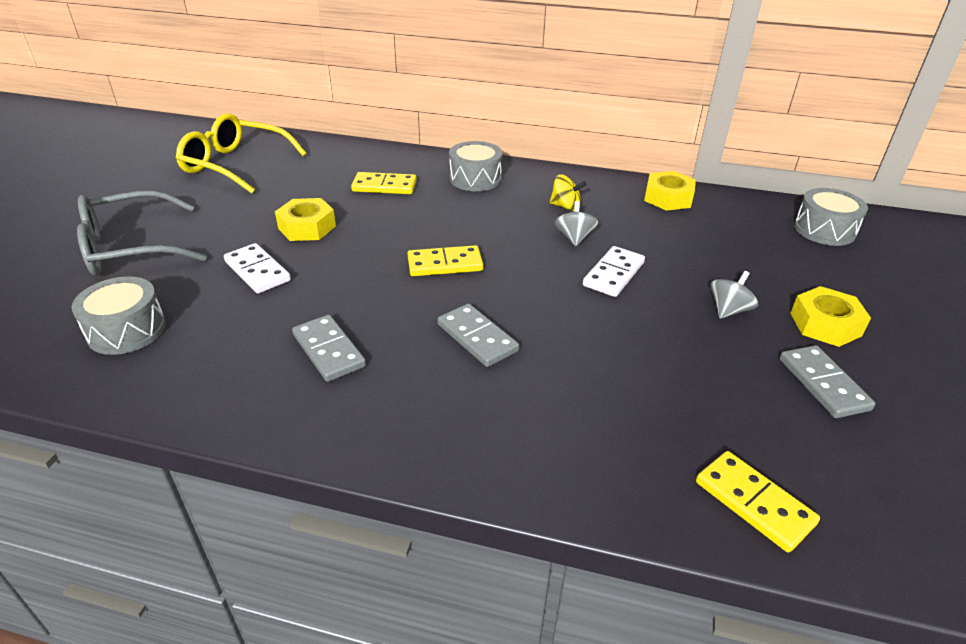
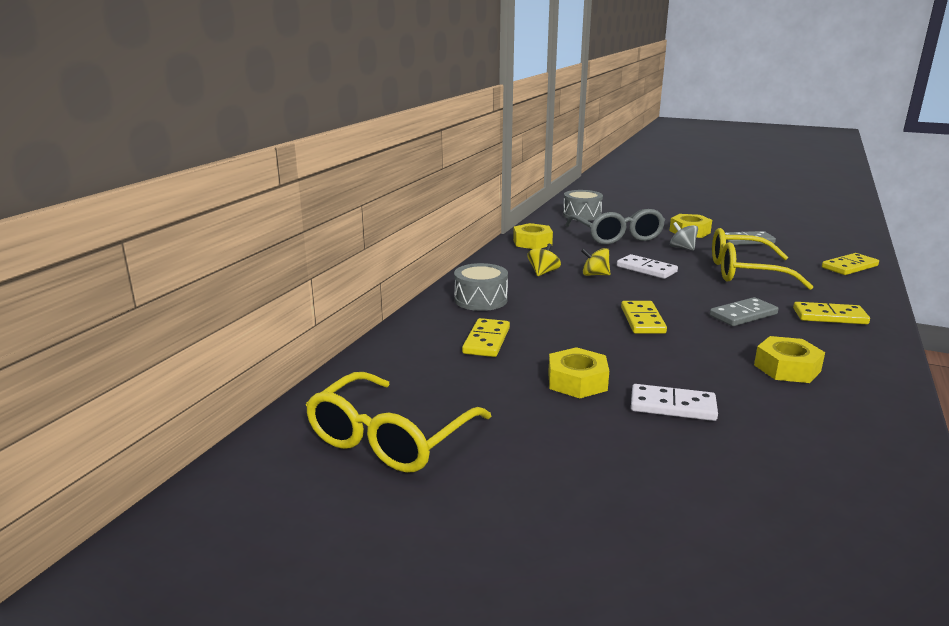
camera: 80 degrees left, 15 degrees down
(127, 330) = (810, 478): grey drum -> none
(130, 248) = (635, 503): grey glasses -> grey glasses (617, 236)
(257, 271) = (672, 406): white domino -> white domino turned 45 degrees clockwise
(328, 350) = (787, 368): grey domino -> yellow nut
(491, 419) = (829, 316): none -> yellow domino
(574, 238) = (595, 275): grey spinning top -> yellow spinning top
(648, 360) = (744, 272): none -> yellow glasses

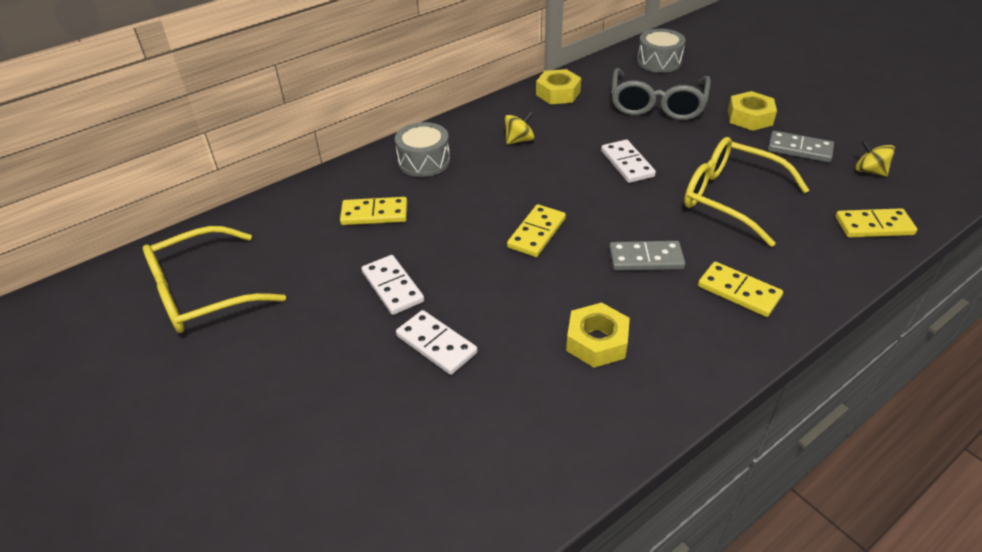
camera: 30 degrees right, 20 degrees up
(486, 340) = (374, 214): yellow domino -> yellow domino turned 45 degrees clockwise
(577, 381) = (393, 287): yellow nut -> white domino
(595, 275) = (565, 157): yellow spinning top -> yellow spinning top (869, 171)
(682, 248) = (707, 142): grey spinning top -> none

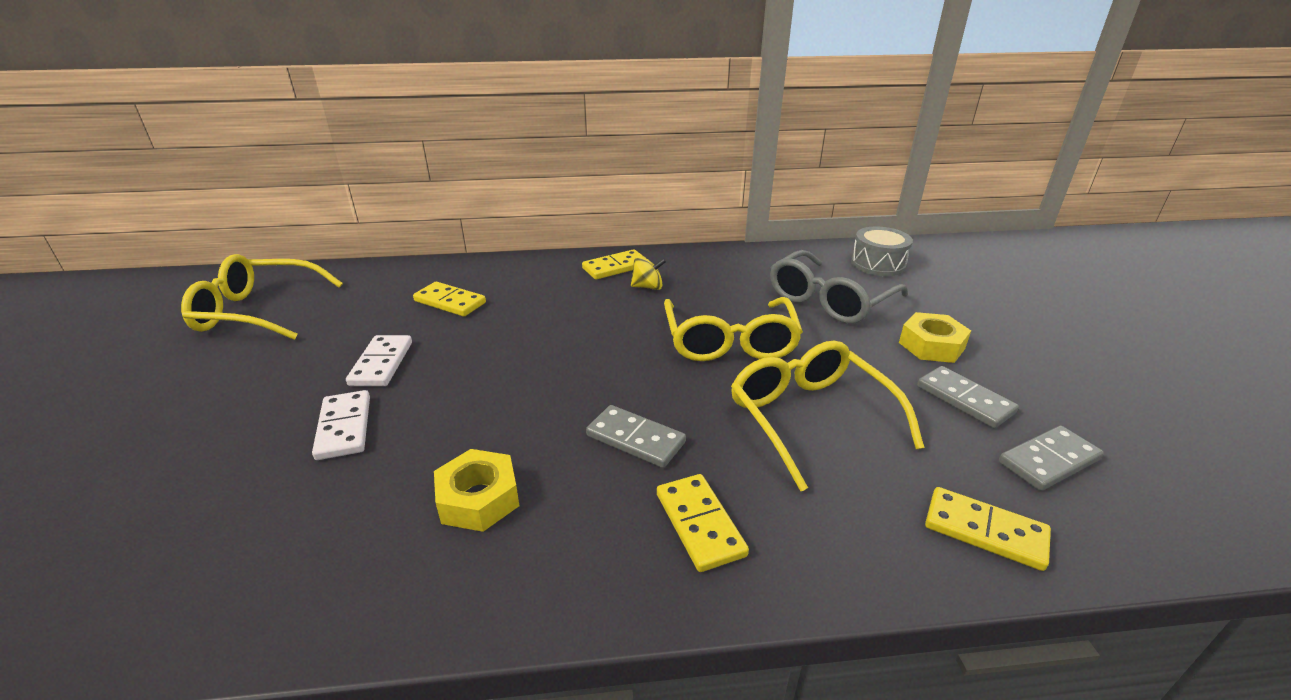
camera: 30 degrees right, 10 degrees down
(424, 161) = (543, 276): grey drum -> none
(537, 233) = (559, 370): yellow domino -> yellow domino (615, 267)
(558, 93) = (735, 261): yellow nut -> none
(627, 163) = (730, 342): white domino -> yellow glasses
(869, 171) = (1048, 461): yellow spinning top -> grey domino

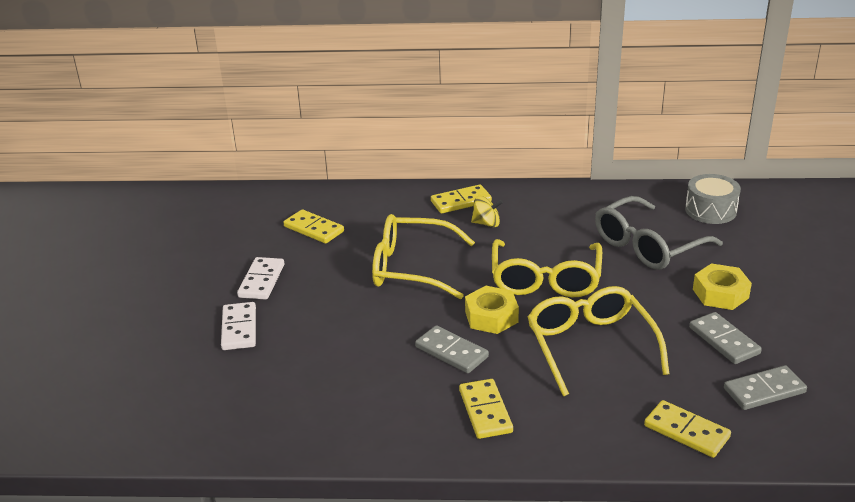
camera: 10 degrees right, 0 degrees up
(258, 311) = (158, 229): yellow glasses -> yellow glasses (411, 268)
(478, 498) = (335, 383): yellow nut -> yellow nut (491, 316)

